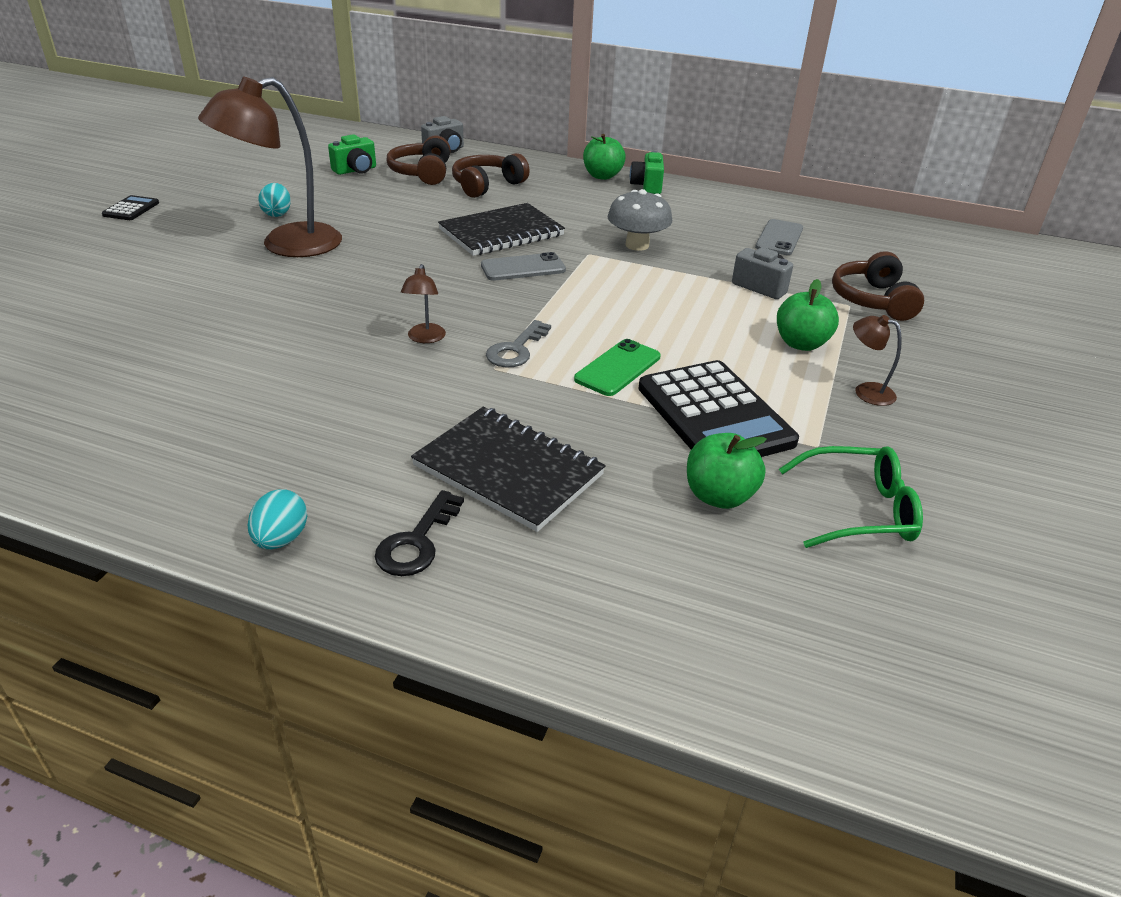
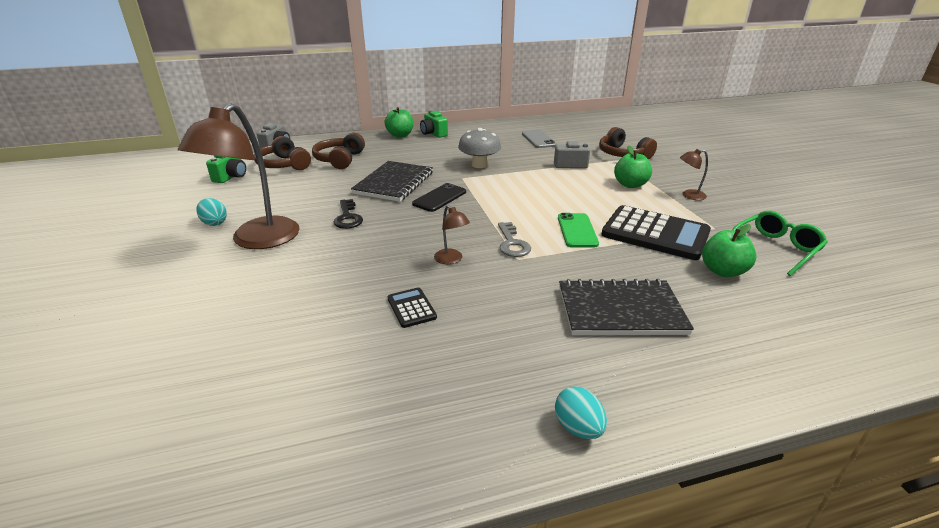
camera: 35 degrees left, 5 degrees down
(131, 209) = (68, 263): black calculator -> black calculator (411, 308)
(417, 542) = (648, 378): black key -> black key (348, 217)
(523, 268) = (439, 198): grey phone -> black phone

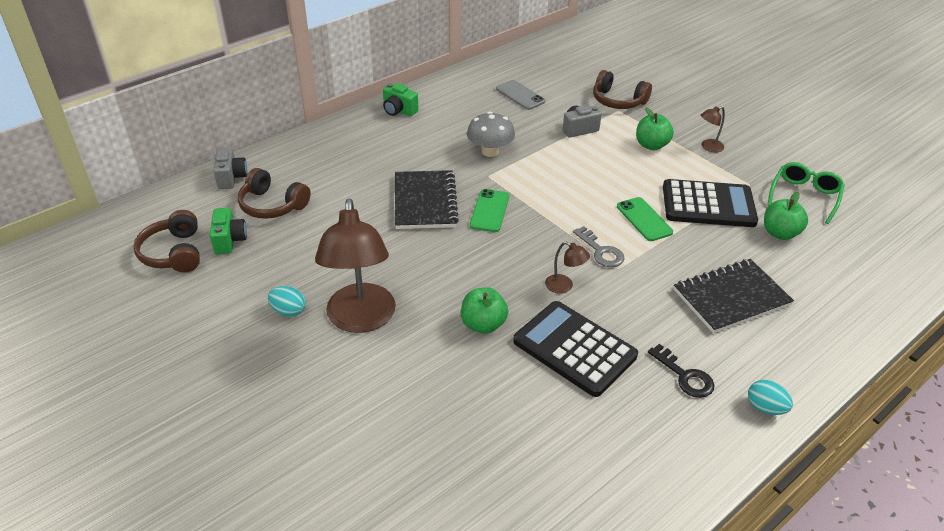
camera: 25 degrees left, 10 degrees up
(340, 160) = (330, 180): brown headphones -> brown headphones (174, 253)
(348, 217) = (422, 263): black key -> black key (685, 376)
(400, 135) = (362, 122): green apple -> green apple (483, 324)
(411, 308) = (574, 349): black calculator -> black calculator, size x2.21
(439, 198) = (489, 211): black phone -> green phone

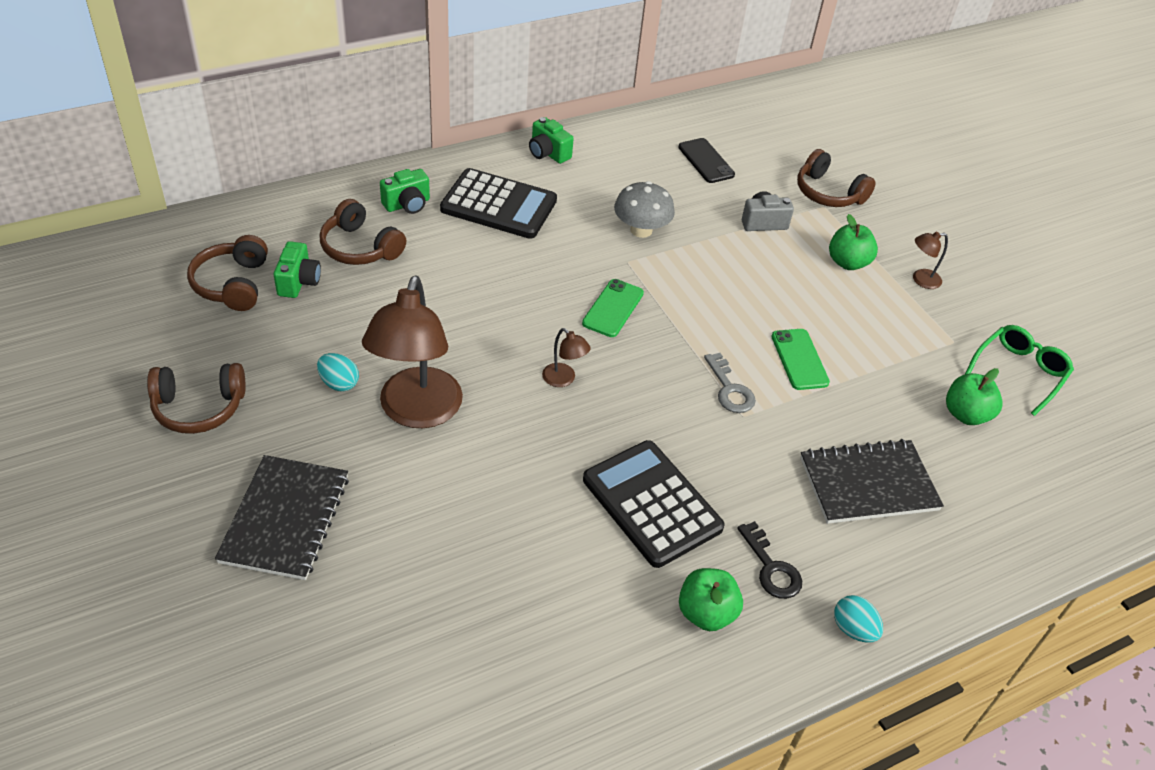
camera: 10 degrees right, 5 degrees up
(174, 355) = (199, 407): none -> brown headphones
(231, 178) = (324, 202): grey camera -> none
(300, 167) = (407, 204): none -> green camera
(425, 202) = (539, 280): black notebook -> black notebook (285, 519)
(483, 324) = (555, 449): green apple -> green apple (706, 613)
(520, 95) = (706, 161): grey phone -> black phone
(564, 286) = (668, 424): brown lamp -> brown lamp (563, 379)
(708, 205) = (889, 357): black calculator -> black calculator (499, 205)

